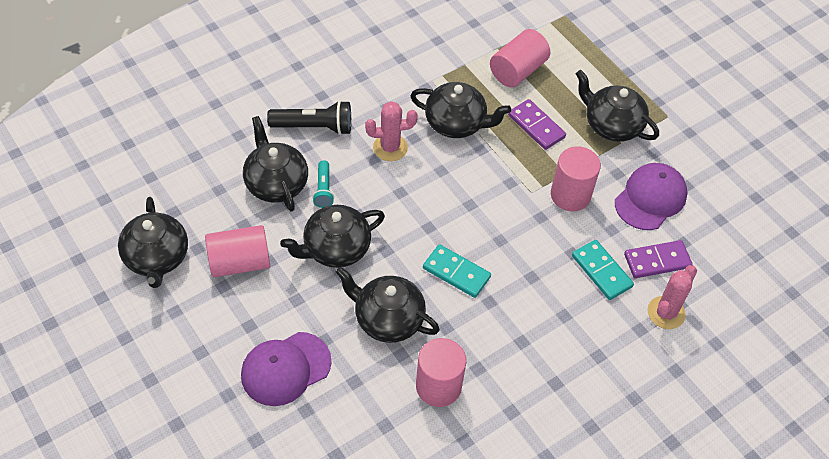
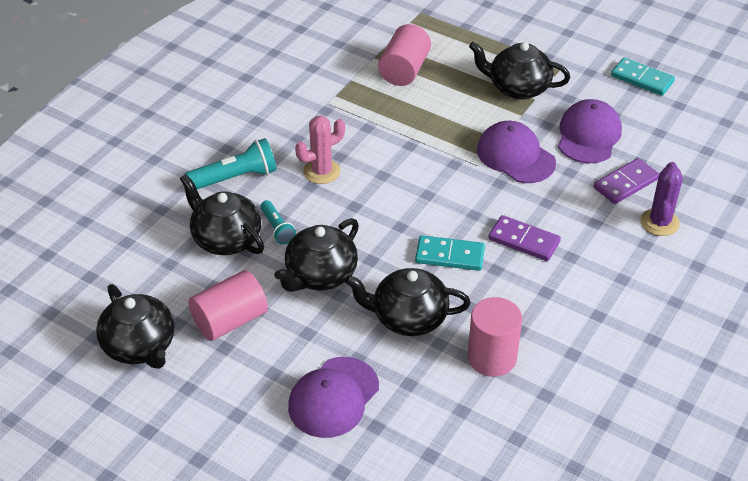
camera: 20 degrees left, 10 degrees down
(314, 127) = (235, 178): black flashlight -> turquoise flashlight
(456, 123) = (373, 131): black teapot -> none
(536, 126) = (449, 110): purple domino -> purple domino (524, 240)
(570, 195) = (515, 156): pink cylinder -> purple cap
(601, 271) = (582, 208): turquoise domino -> turquoise domino (642, 79)
(666, 313) = (659, 222): pink cactus -> purple cactus

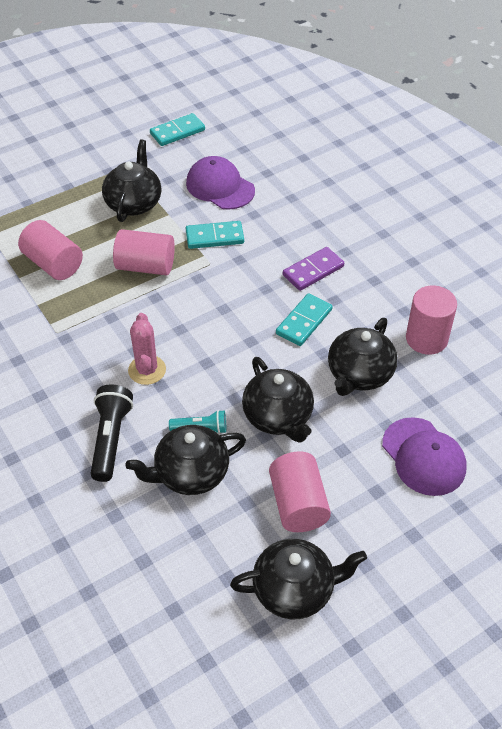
camera: 65 degrees left, 5 degrees up
(235, 178) = (111, 439): turquoise flashlight -> black flashlight
(443, 125) = (145, 266): none -> pink cylinder
(515, 156) = (214, 237): purple cap -> turquoise domino
(517, 88) = (134, 203): black teapot -> black teapot turned 150 degrees clockwise
(625, 183) = (286, 190): purple domino -> none
(659, 222) = (338, 190): purple cactus -> none

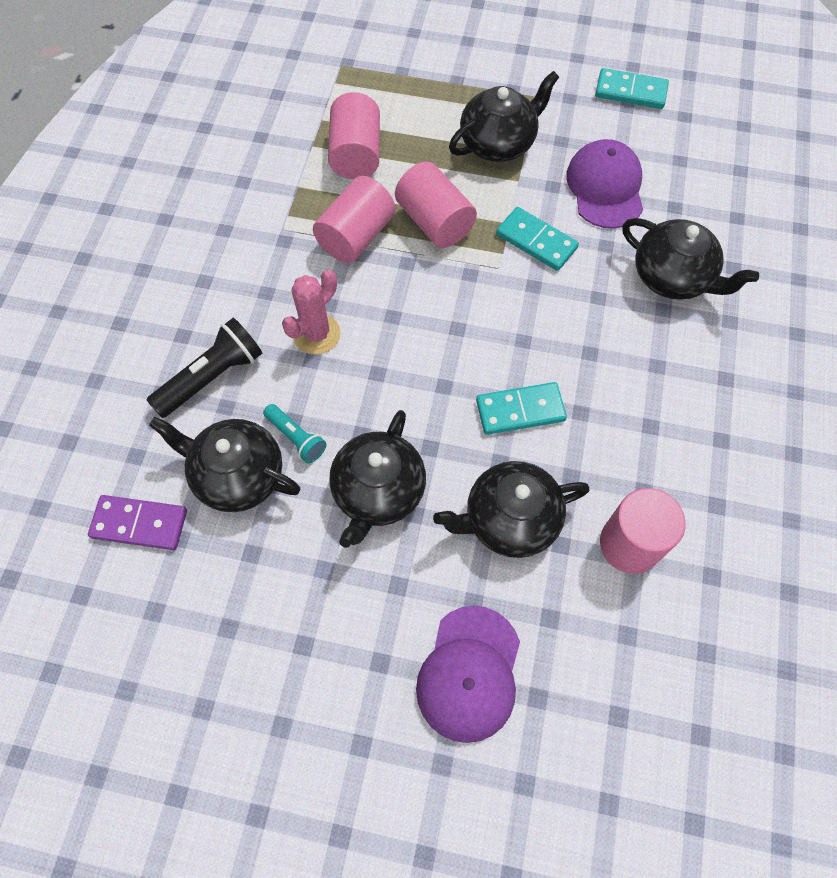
camera: 45 degrees right, 15 degrees up
(295, 590) = (193, 684): black teapot -> black teapot (673, 277)
(298, 504) = (293, 601): pink cylinder -> pink cylinder (356, 236)
(313, 271) = (595, 360): purple domino -> purple domino (139, 523)

